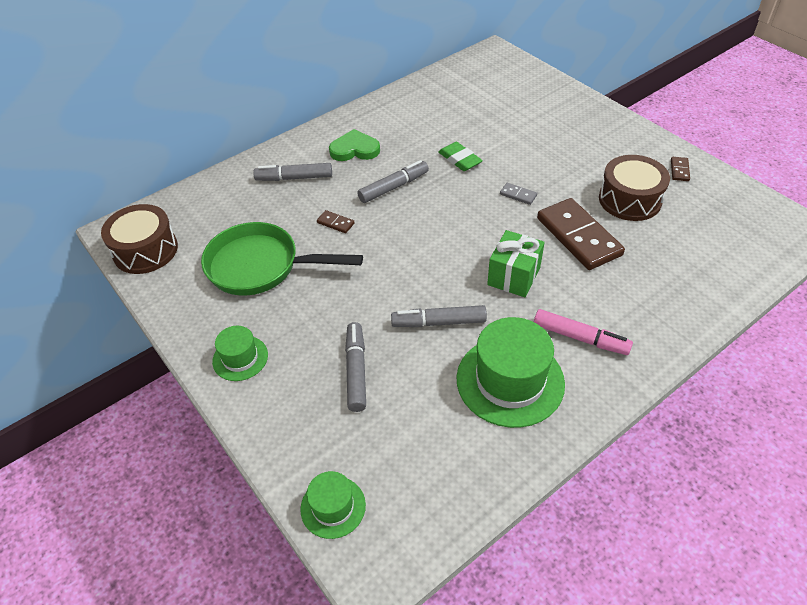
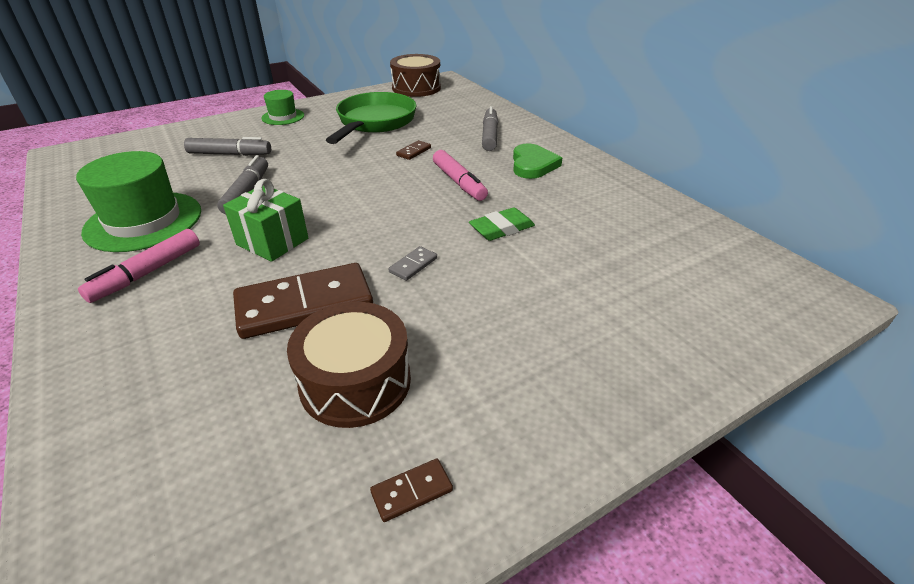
camera: 95 degrees right, 10 degrees down
(333, 507) = (125, 143): green hat -> none
(393, 187) = (459, 182): grey marker -> pink marker
(679, 170) = (411, 491): brown domino -> brown domino turned 45 degrees counterclockwise

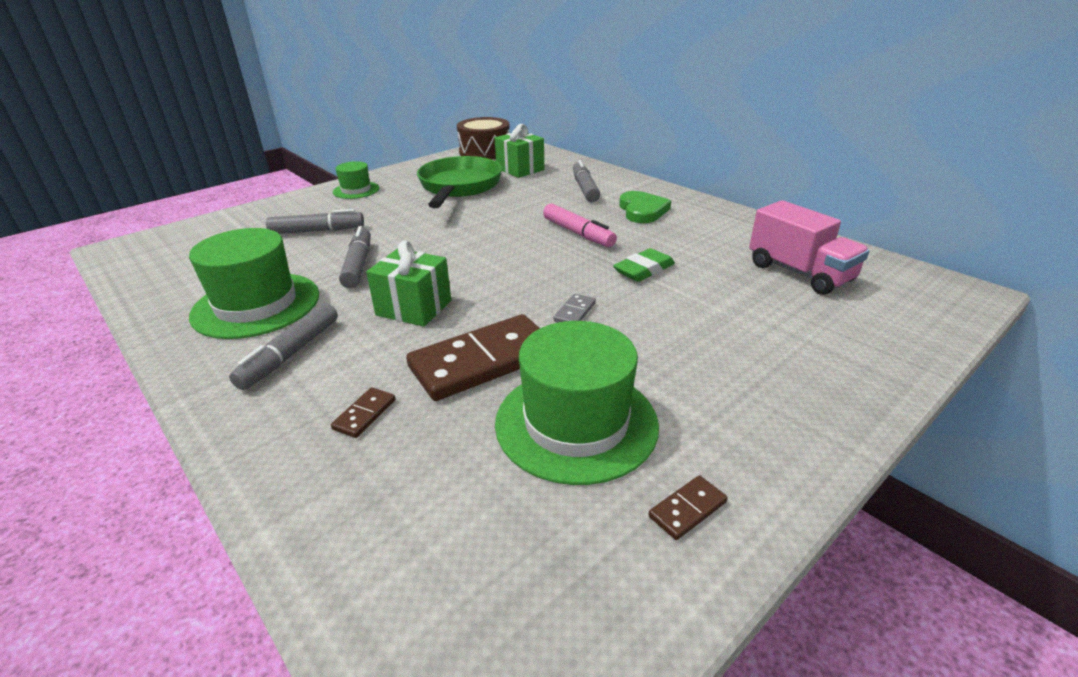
camera: 10 degrees left, 5 degrees down
(147, 273) = (290, 354): pink marker -> grey marker
(355, 381) = (576, 423): brown drum -> green hat
(414, 152) = (516, 210): brown domino -> brown domino (364, 414)
(439, 109) = (520, 169): none -> green gift
(656, 251) = (799, 273): none -> pink truck

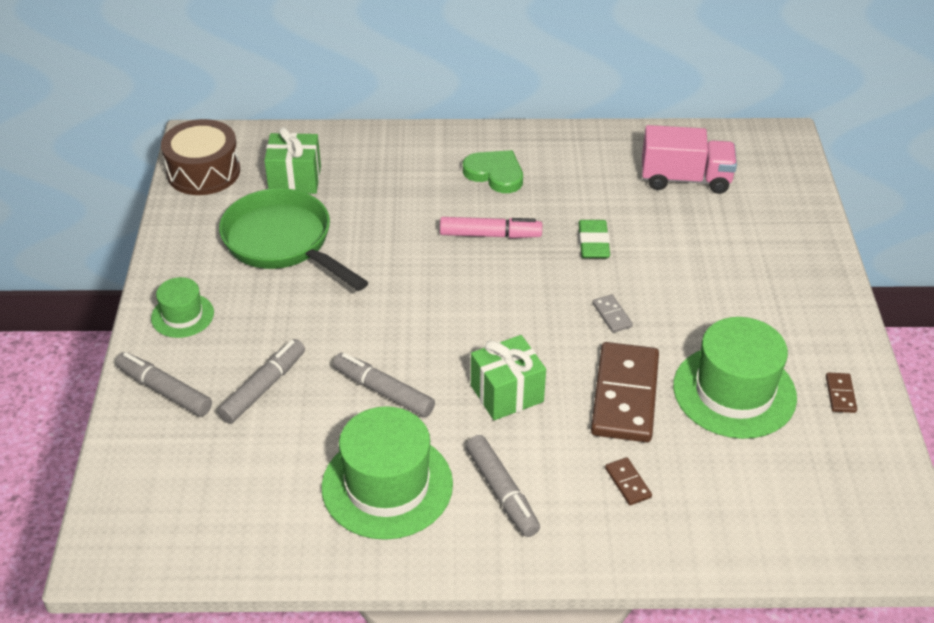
camera: 50 degrees left, 10 degrees up
(585, 188) = (404, 172): grey marker -> grey marker (164, 390)

